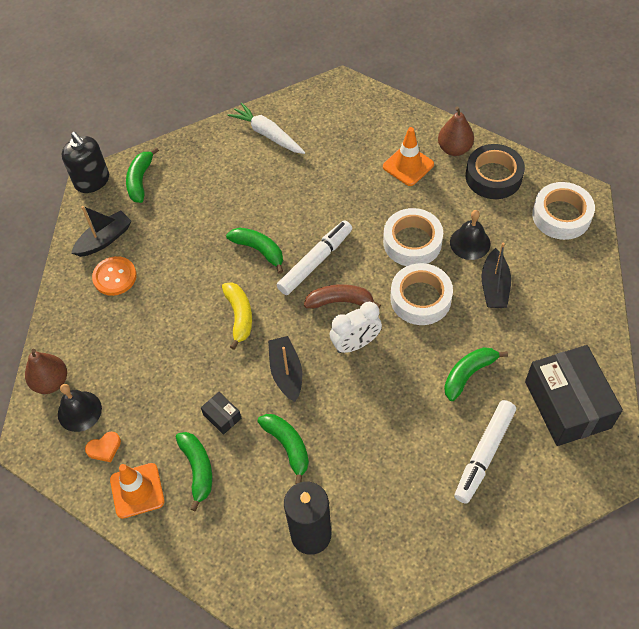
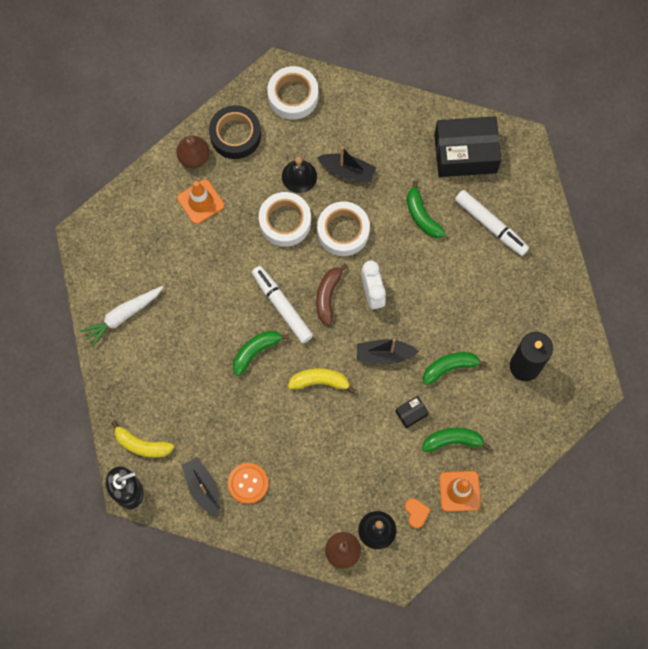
camera: 80 degrees left, 15 degrees up
(140, 180) = (142, 445): green banana -> yellow banana

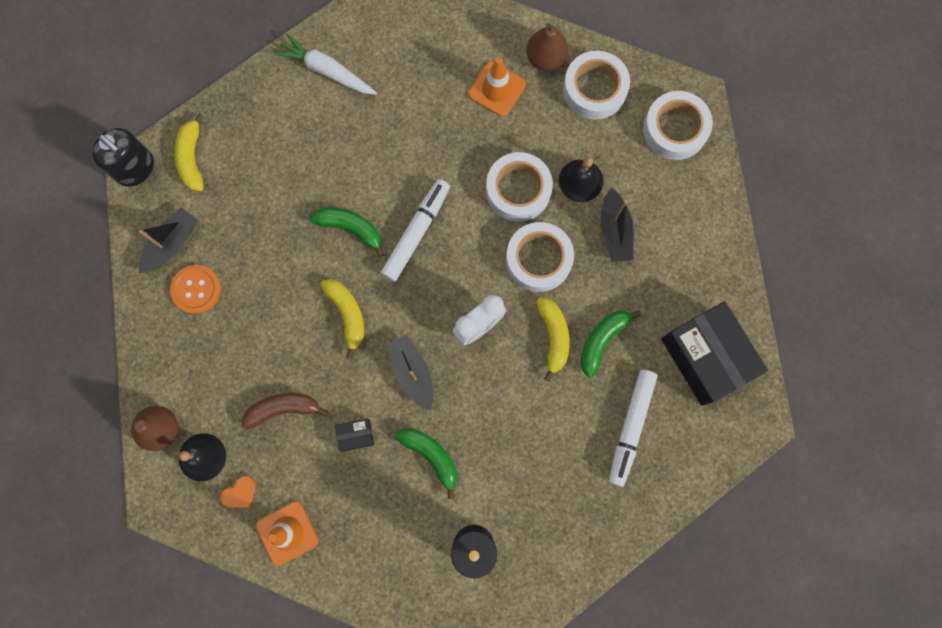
camera: 65 degrees right, 5 degrees up
(235, 135) = (594, 89): black tape -> white tape
(328, 296) = (453, 277): brown banana -> brown banana (283, 409)
(404, 247) = (553, 337): none -> yellow banana
(411, 413) = (355, 435): black box -> black box turned 45 degrees counterclockwise
(453, 440) = (344, 498): green banana -> none

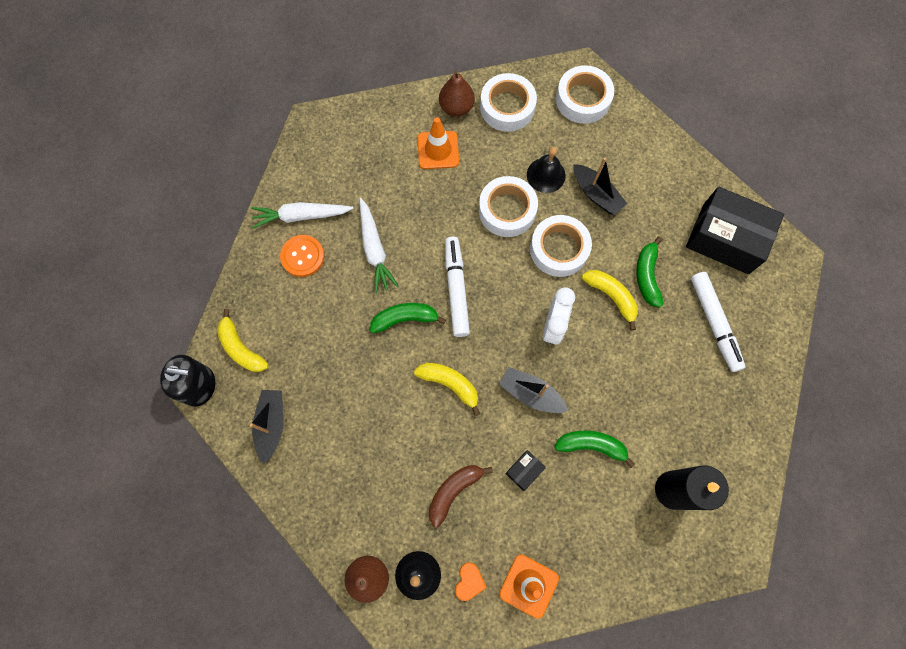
camera: 35 degrees left, 5 degrees down
(196, 289) = (317, 446): orange button -> orange button (302, 256)
(370, 146) = (374, 249): none -> white carrot

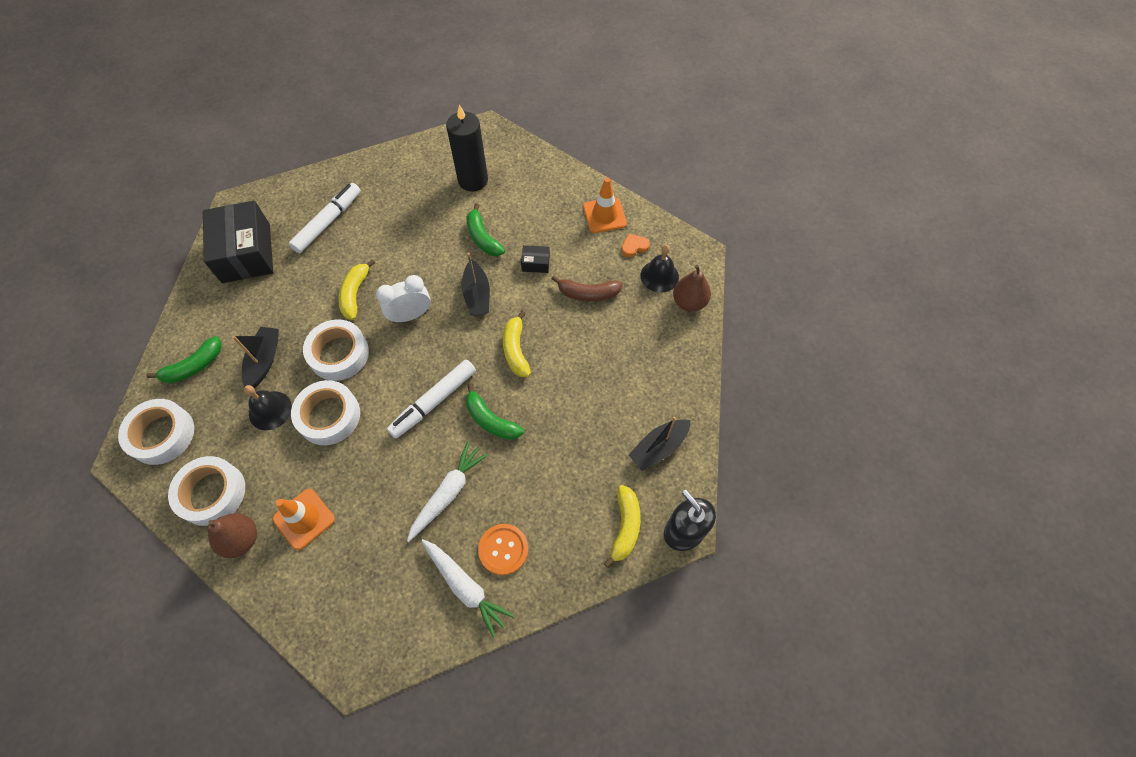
camera: 130 degrees left, 10 degrees down
(647, 276) = (318, 282): green banana -> green banana (194, 366)

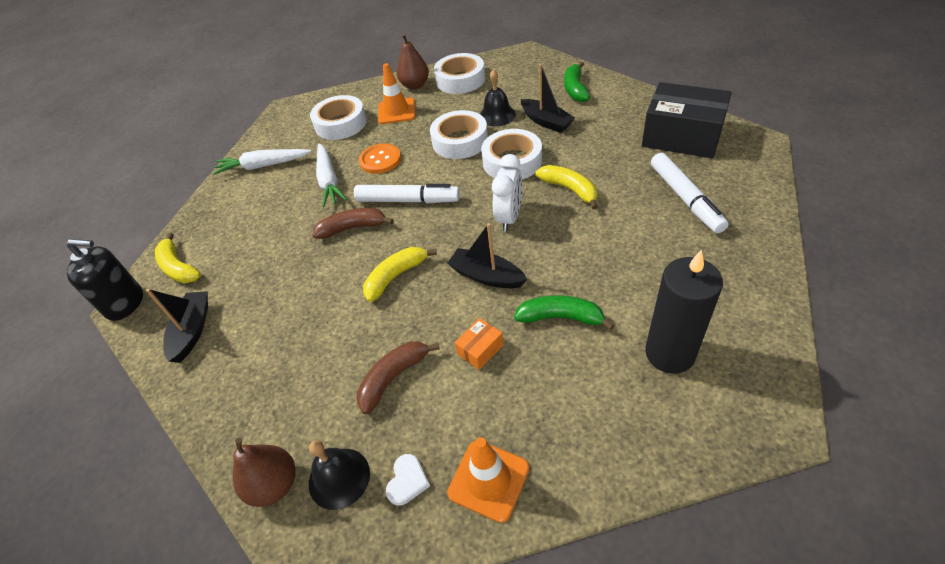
camera: 135 degrees right, 15 degrees down
(162, 434) = (528, 68): white tape -> white tape (340, 124)
(434, 402) = (407, 200): white marker -> white marker turned 105 degrees clockwise
(490, 420) = (353, 228): green banana -> brown banana
(503, 549) = (258, 193): orange button -> orange button (380, 160)
(515, 350) = (396, 276): yellow banana -> yellow banana turned 75 degrees counterclockwise
(535, 263) = (480, 349): black box -> orange box
(634, 246) = (407, 481): orange heart -> white heart

